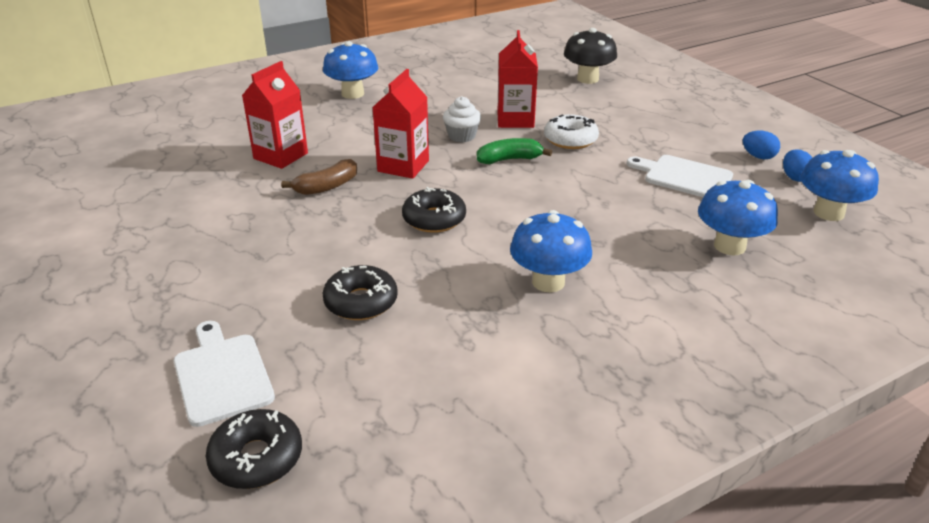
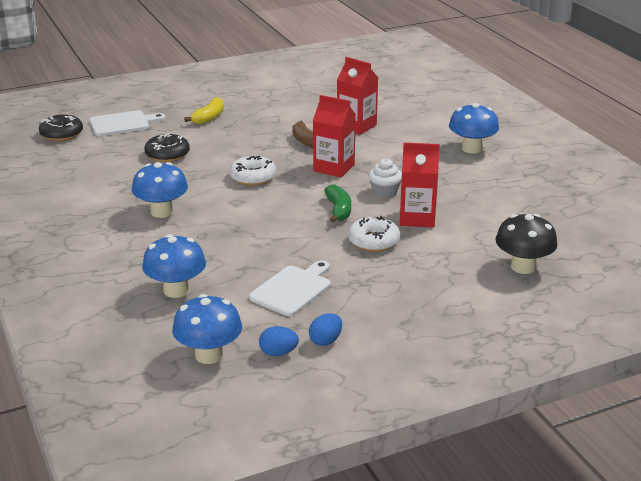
camera: 95 degrees right, 5 degrees down
(220, 276) = (209, 117): none -> yellow banana
(434, 219) = (253, 177): black donut -> white donut

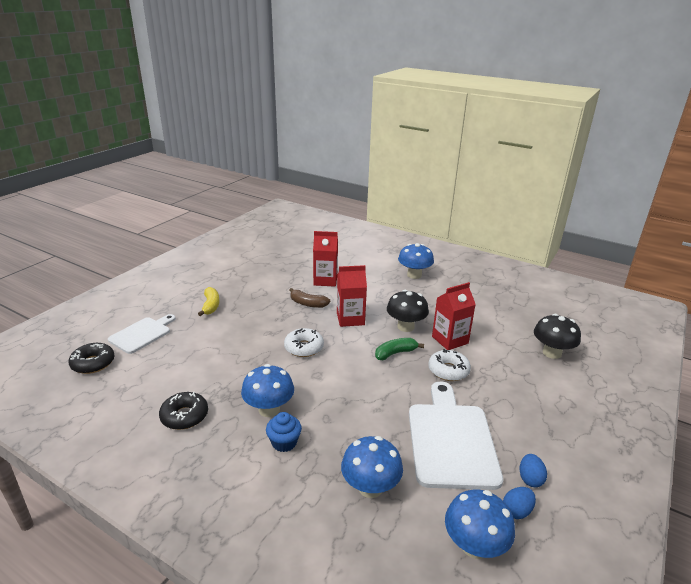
camera: 35 degrees left, 0 degrees up
(146, 237) = (284, 442): none -> blue cupcake
(167, 154) = (213, 351): black donut -> black donut (184, 416)
(292, 289) = (450, 440): white cutting board -> white cutting board, size x1.66
(338, 210) = (395, 353): green banana -> green banana turned 75 degrees counterclockwise
(384, 192) = (405, 327): white cupcake -> black mushroom

